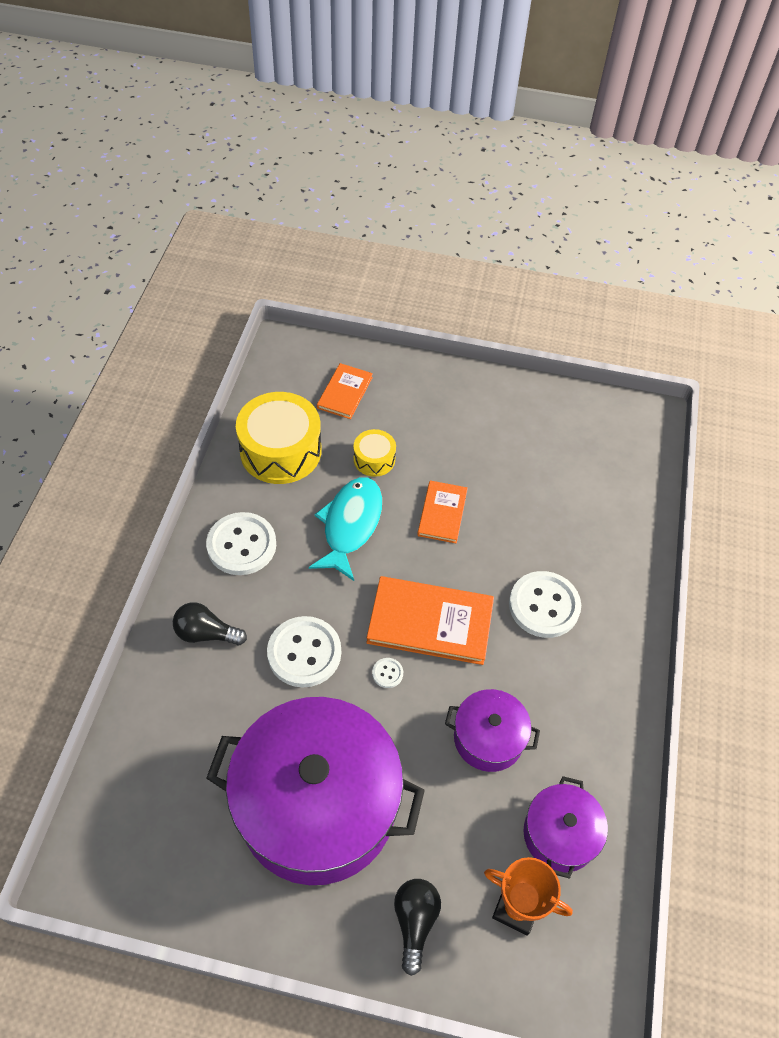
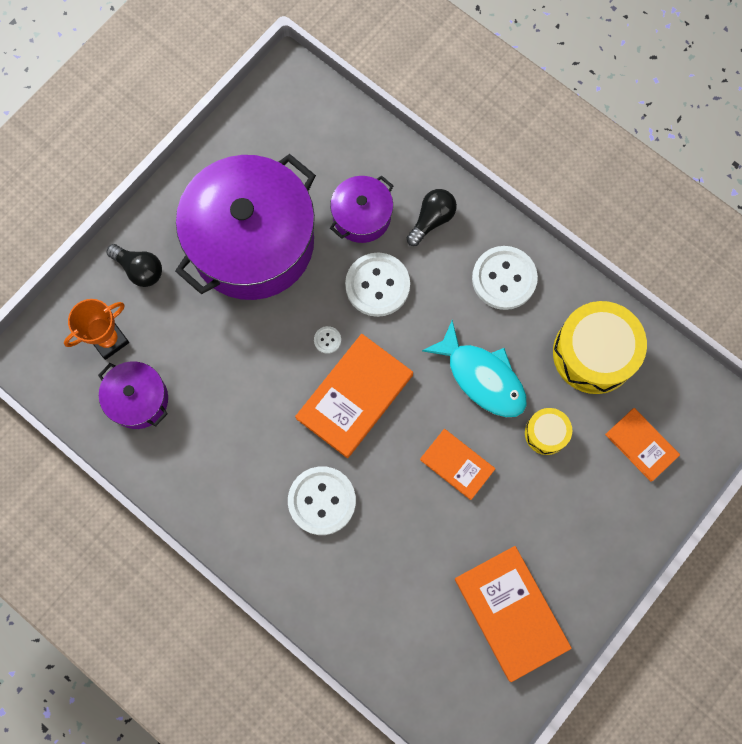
camera: 120 degrees right, 20 degrees up
(488, 738) = (235, 389): purple pot -> purple pot (362, 216)
(538, 430) = (511, 613): none -> orange book

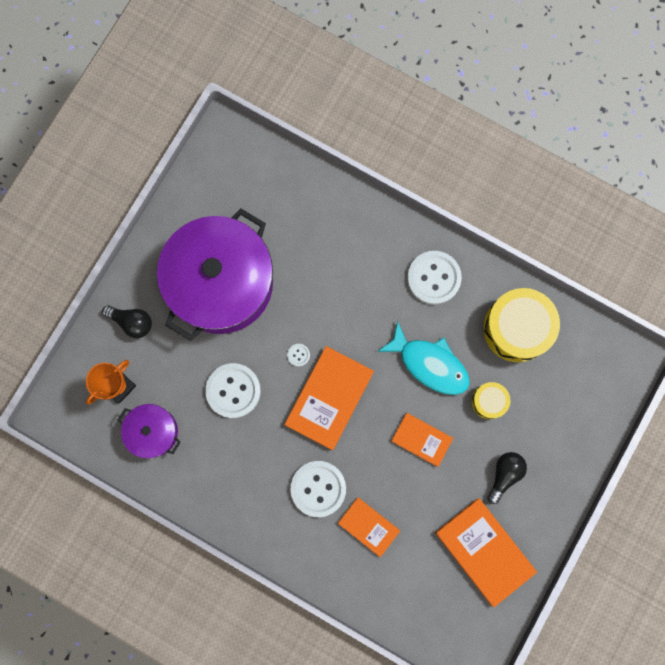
camera: 10 degrees left, 5 degrees up
(362, 216) = (308, 245): purple pot -> none
(377, 285) = (331, 302): white button -> white button (233, 390)
(432, 220) = (366, 238): black light bulb -> black light bulb (504, 474)
(641, 445) = (566, 397): orange book -> orange book (368, 526)

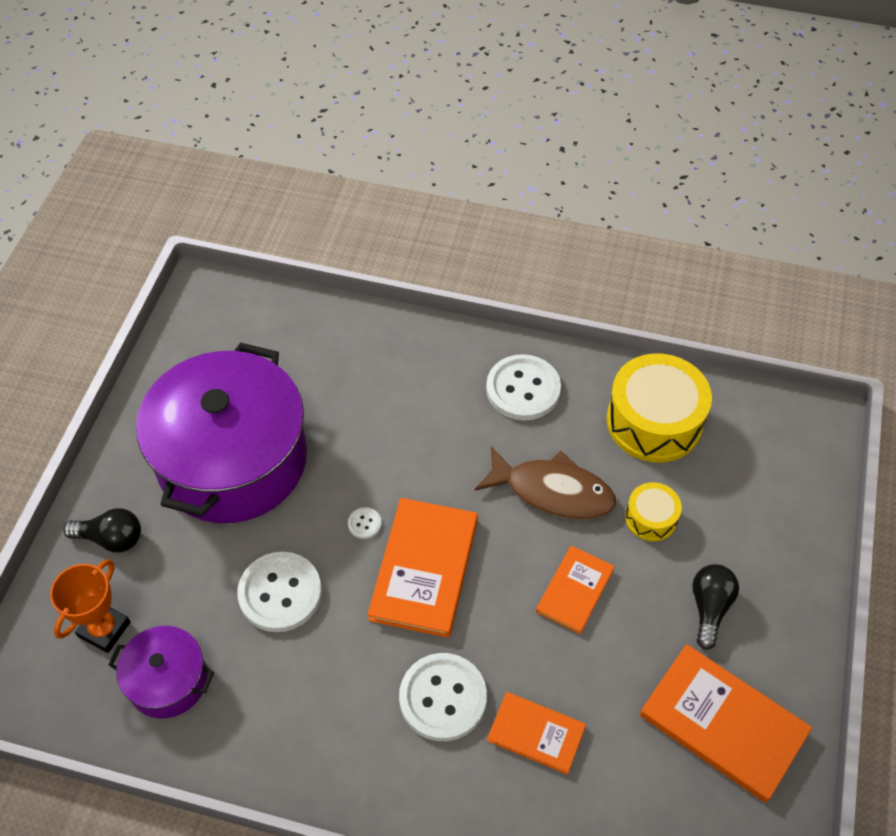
camera: 15 degrees left, 25 degrees down
(421, 439) = (574, 590): orange book -> orange book turned 75 degrees counterclockwise
(430, 364) = (552, 491): turquoise fish -> brown fish

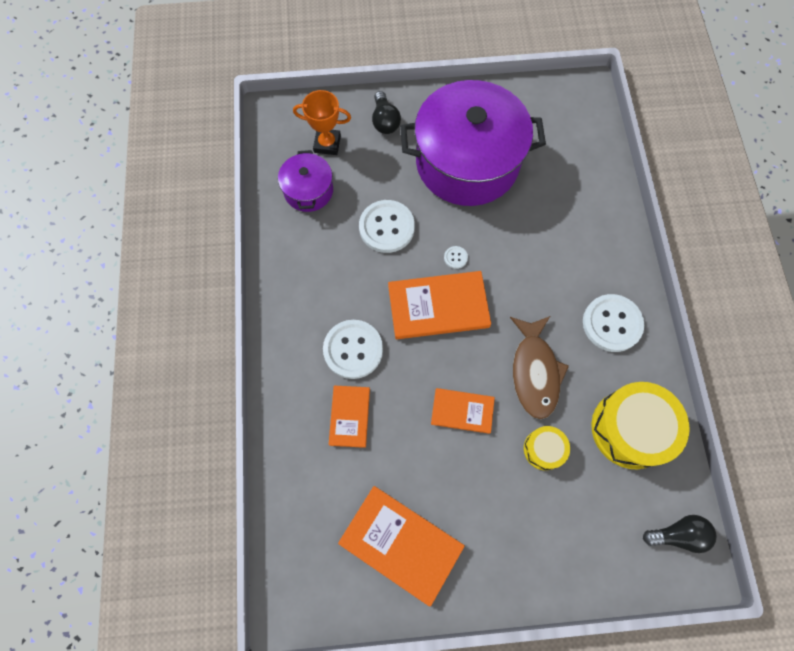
camera: 70 degrees right, 15 degrees up
(709, 608) = (487, 512): black light bulb -> black light bulb (677, 534)
(722, 724) = (401, 544): orange book -> orange book turned 75 degrees counterclockwise

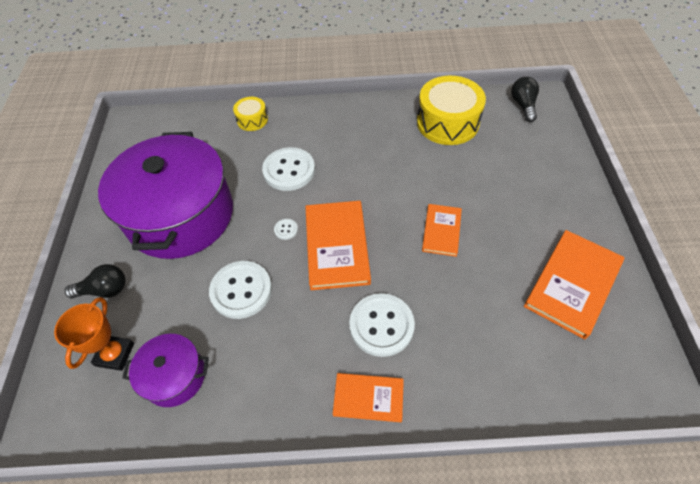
camera: 85 degrees left, 15 degrees down
(350, 416) = (455, 329): orange book -> orange book (368, 398)
(534, 372) = (402, 177): brown fish -> none
(543, 449) = (470, 175): yellow drum -> yellow drum (252, 120)
(612, 323) = (360, 125): white button -> white button (289, 170)

